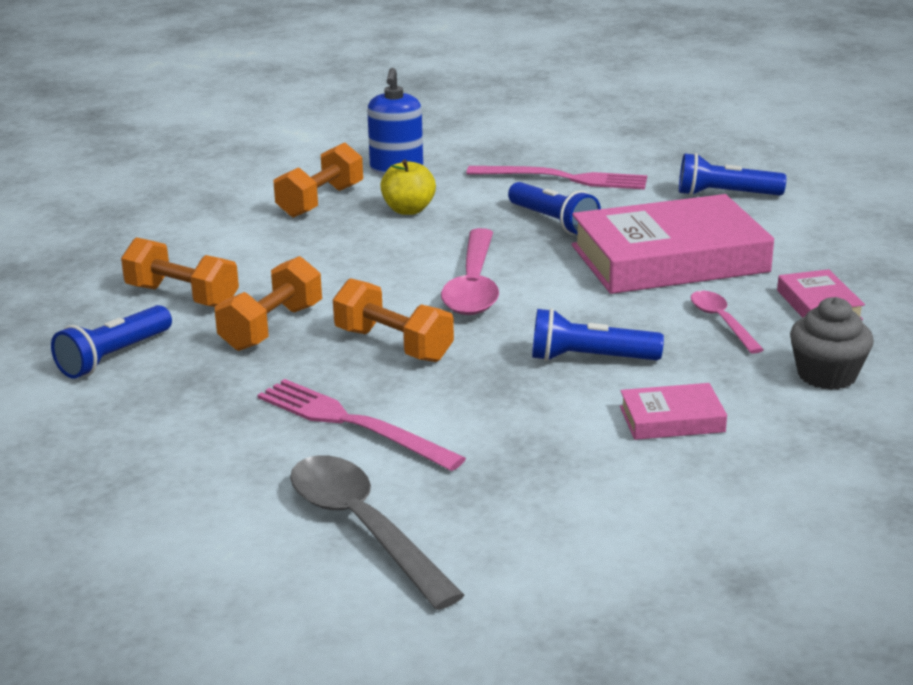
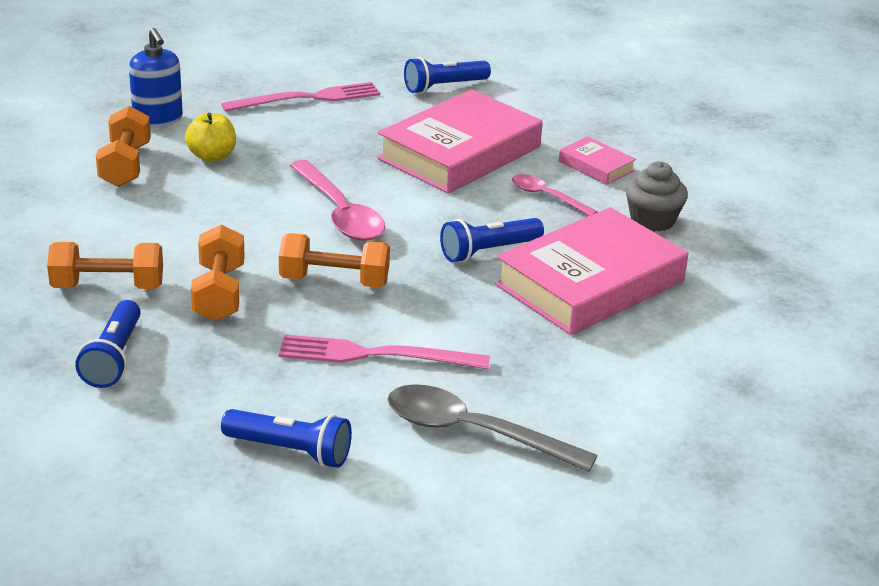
camera: 35 degrees left, 5 degrees up
(553, 222) = (341, 140): blue flashlight -> blue flashlight (290, 451)
(672, 419) = (590, 283): pink book -> pink book, size x2.21

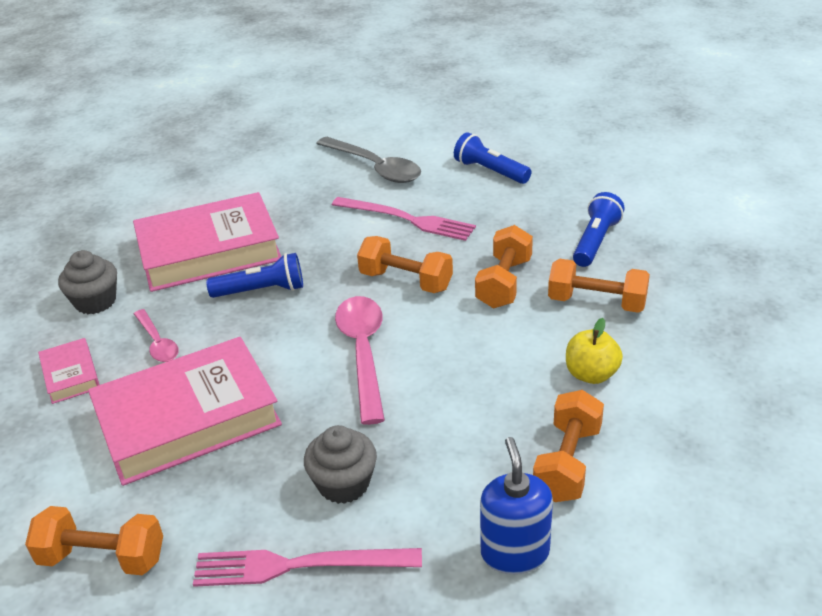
camera: 155 degrees left, 5 degrees up
(212, 156) = (463, 461): yellow apple -> yellow apple (591, 374)
(301, 135) = (343, 484): none -> grey cupcake
(444, 87) = (102, 558): blue flashlight -> orange dumbbell

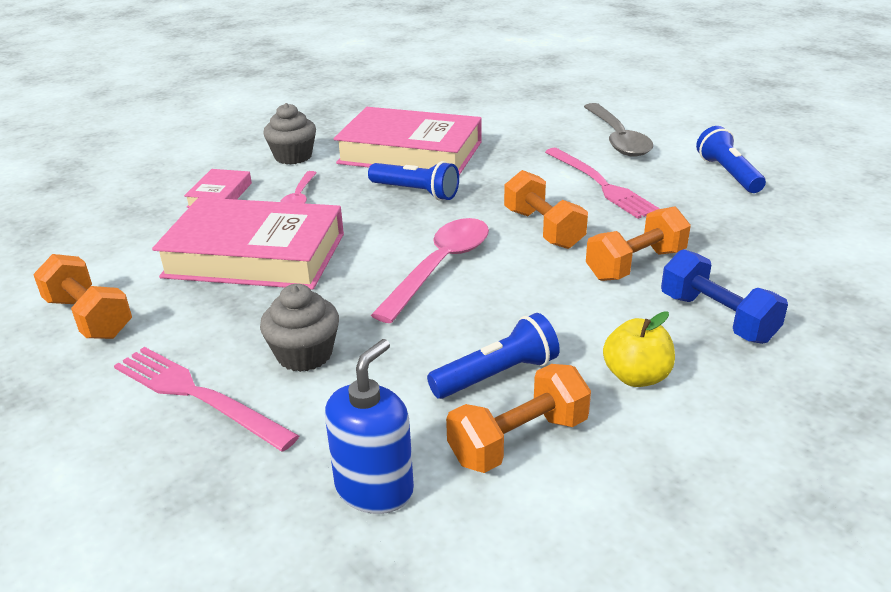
camera: 35 degrees right, 5 degrees down
(595, 241) = (778, 266): blue flashlight -> blue flashlight (497, 375)
(597, 302) = (717, 318): orange dumbbell -> blue dumbbell

